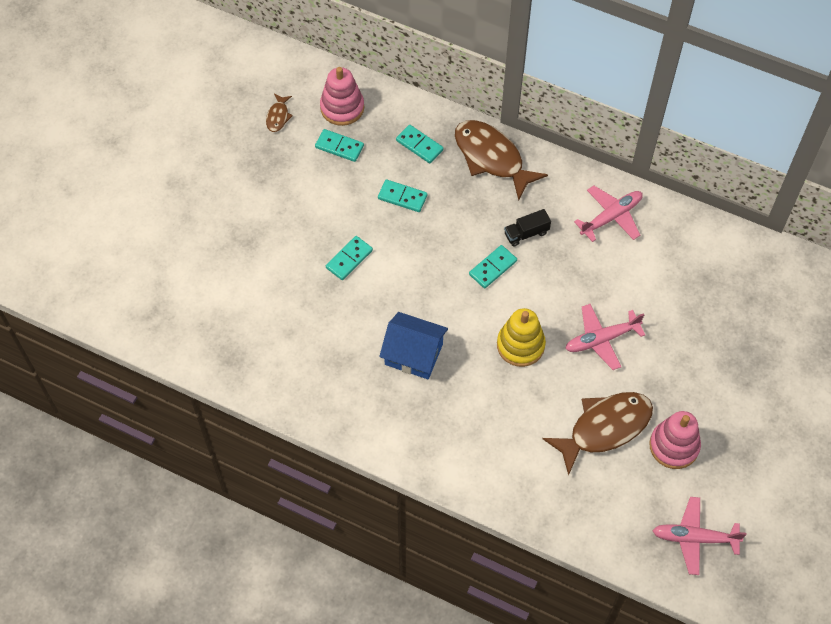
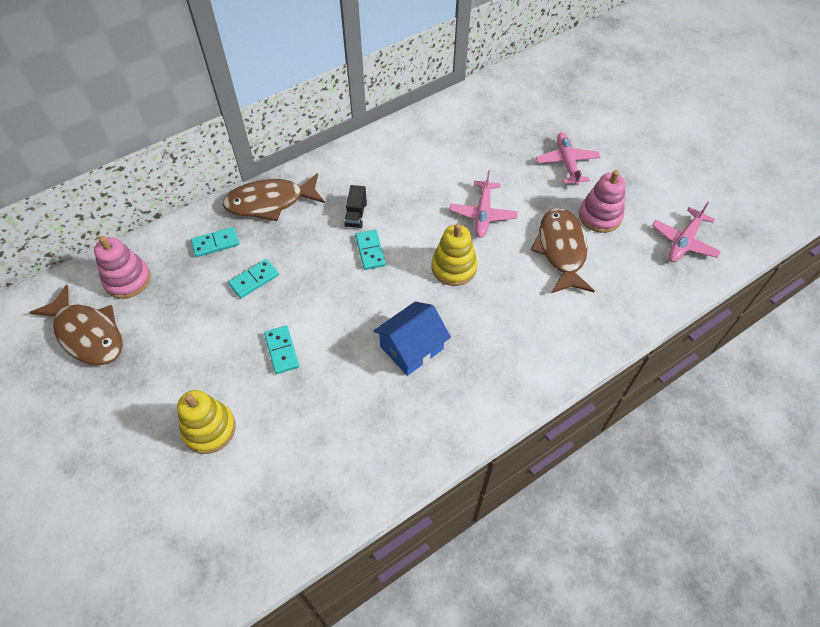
camera: 60 degrees left, 5 degrees down
(252, 251) = (209, 429): none -> yellow stacking toy
(278, 116) = (88, 334): brown fish -> brown fish, size x2.21
(339, 147) = (164, 301): turquoise domino -> none
(611, 217) = (382, 158): pink plane -> pink plane (567, 163)

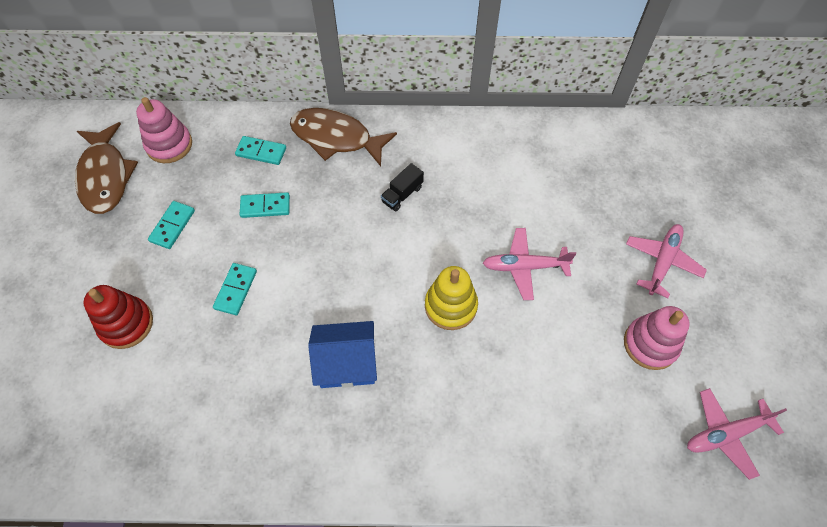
camera: 35 degrees right, 5 degrees up
(209, 429) = (126, 324): yellow stacking toy -> red stacking toy
(370, 251) = (386, 240): turquoise domino -> turquoise domino (172, 226)
(482, 214) = (525, 266): pink plane -> pink plane turned 45 degrees clockwise
(561, 250) = (576, 356): brown fish -> none

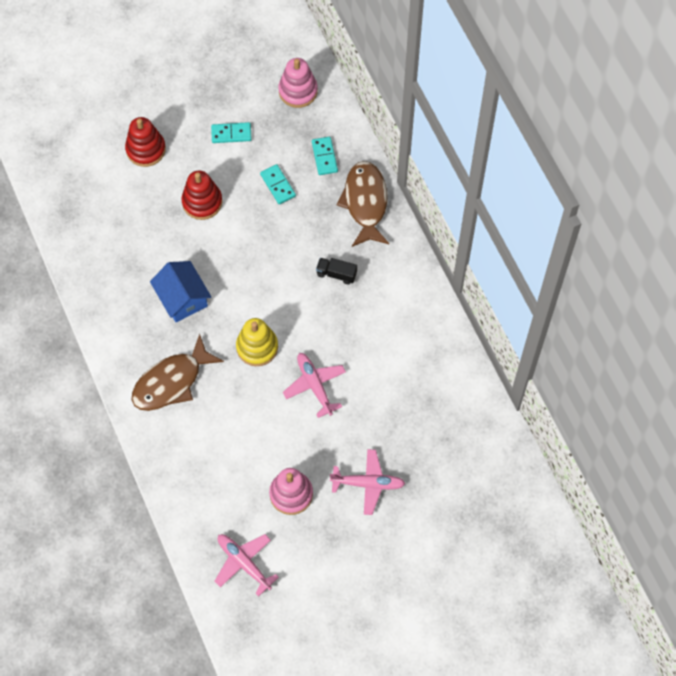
camera: 65 degrees right, 5 degrees up
(105, 176) = (249, 66): brown fish -> brown fish (171, 382)
(236, 290) = (202, 202): turquoise domino -> red stacking toy

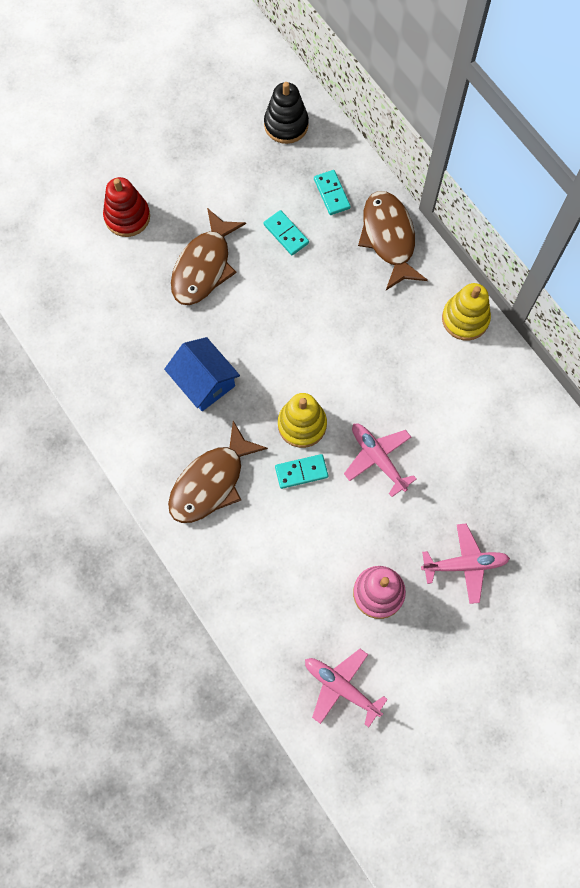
camera: 10 degrees left, 5 degrees up
(202, 202) = (204, 266): red stacking toy -> brown fish
(231, 134) = (221, 184): turquoise domino -> turquoise domino (301, 472)
(298, 91) = (286, 125): pink stacking toy -> black stacking toy
(336, 274) = (374, 324): black truck -> none
(415, 281) = (465, 319): none -> yellow stacking toy

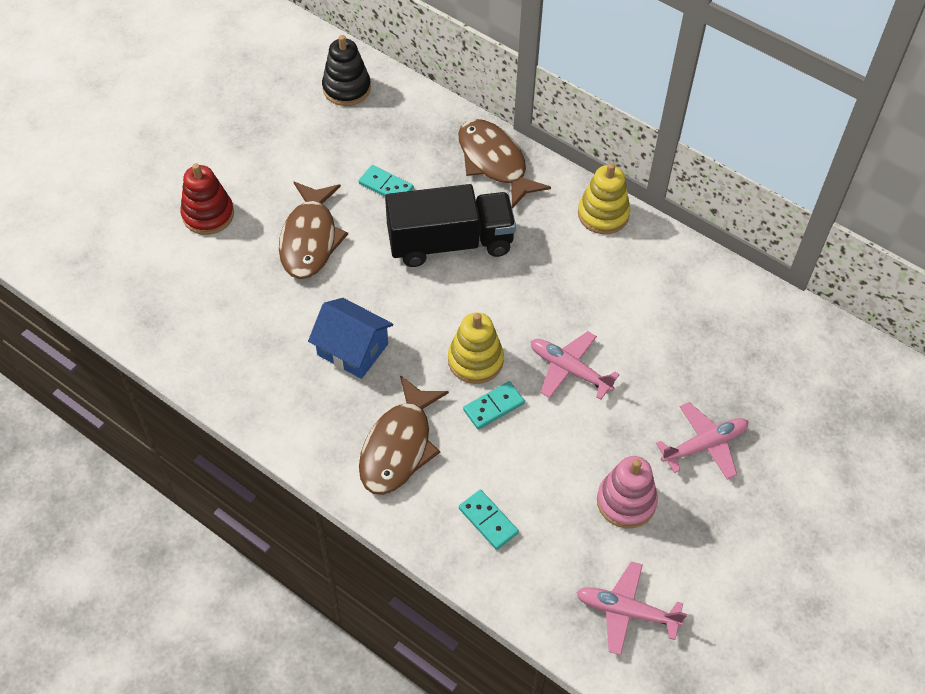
camera: 20 degrees left, 15 degrees down
(321, 306) = (450, 242): none -> black truck
(332, 194) = (419, 137): turquoise domino -> turquoise domino (488, 520)

